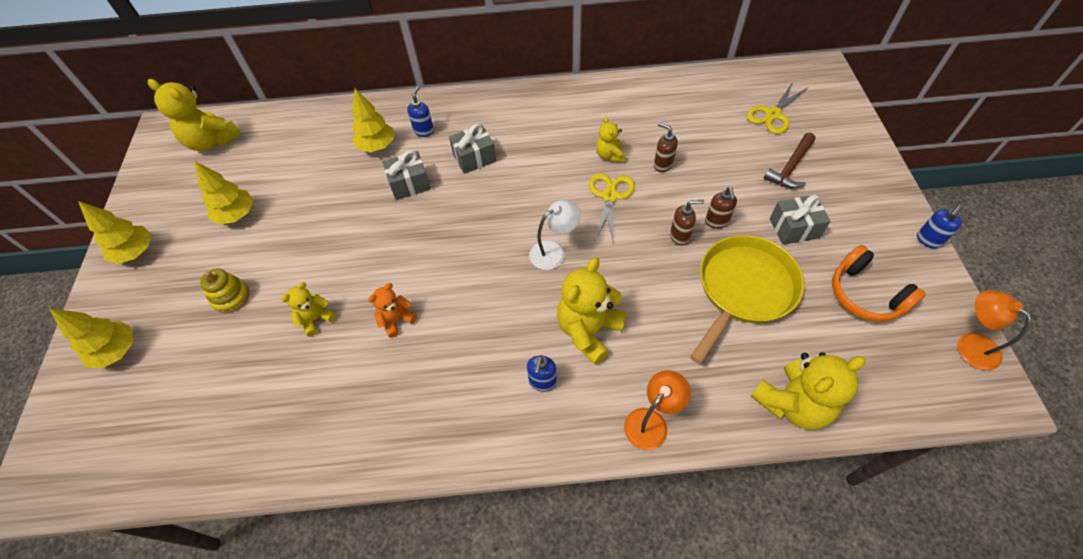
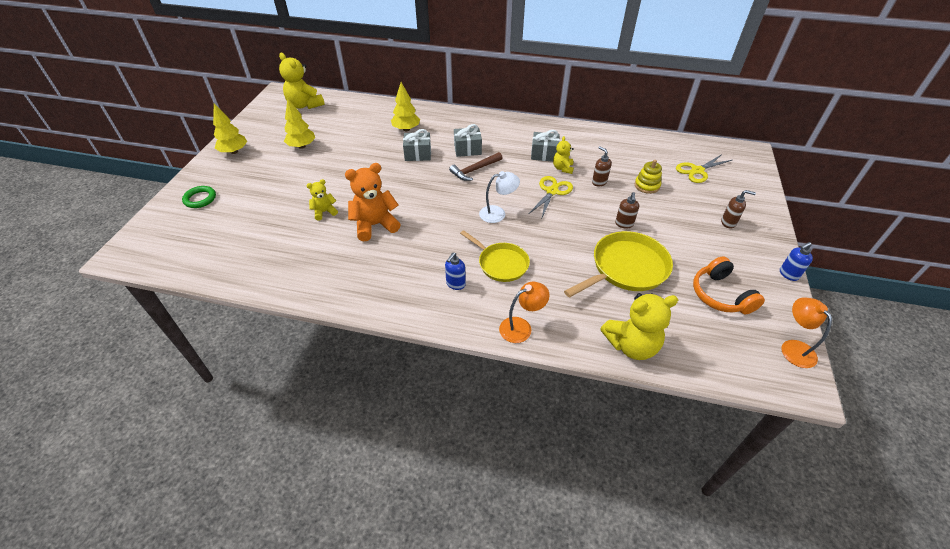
camera: 15 degrees right, 10 degrees down
(117, 351) = (200, 199): yellow tree -> green ring
(231, 297) = (278, 188): yellow stacking toy -> yellow stacking toy (647, 185)
(396, 320) = (375, 225): orange teddy bear -> orange teddy bear, size x1.82
(424, 131) = (441, 127): blue soap dispenser -> none
(588, 330) = (501, 263): yellow teddy bear -> yellow pan
(679, 236) = (592, 226): brown soap dispenser -> brown soap dispenser (728, 223)
(790, 167) = (696, 205): brown hammer -> brown hammer (475, 170)
(794, 228) = (682, 242): grey gift -> grey gift (544, 154)

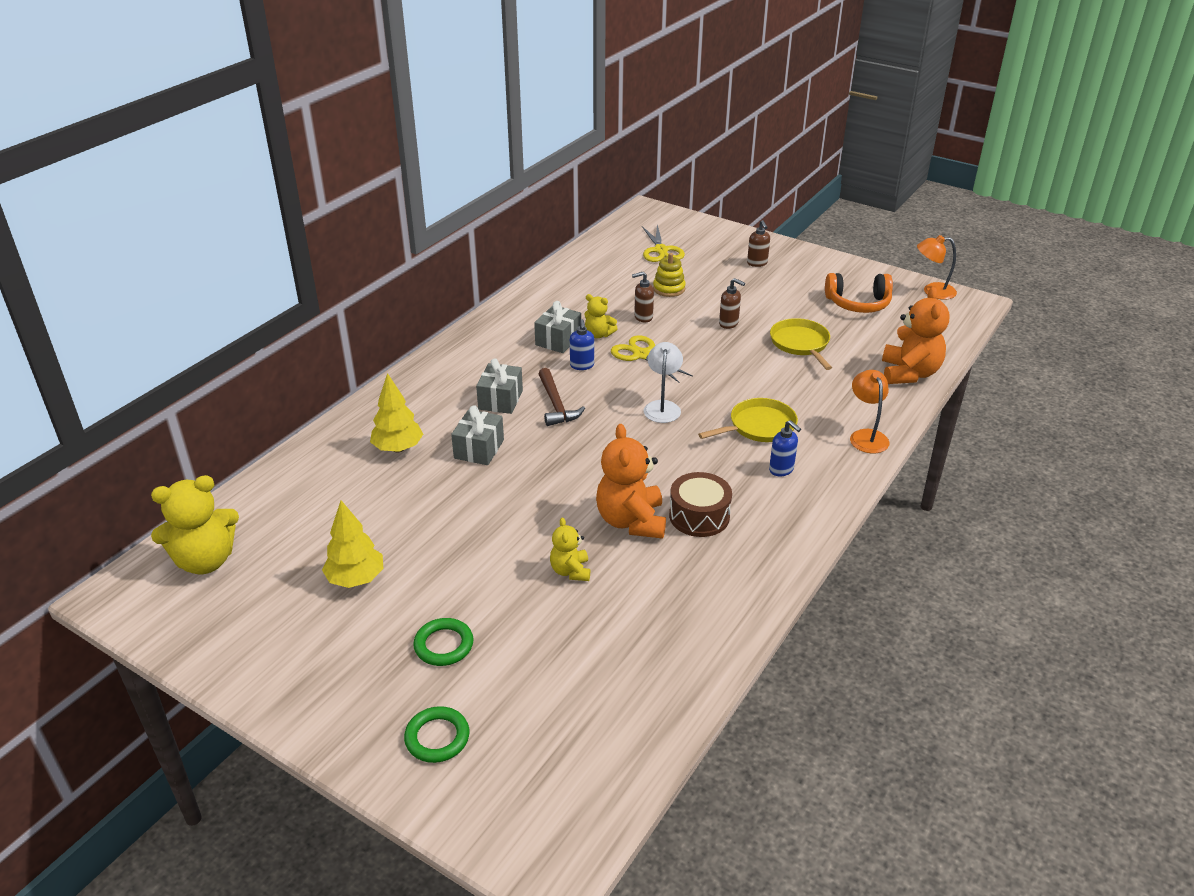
camera: 70 degrees left, 10 degrees down
(234, 151) = (301, 680): yellow tree -> none
(261, 184) = (444, 645): none -> green ring
(390, 253) = (699, 516): none -> brown drum
(626, 268) = (800, 344): yellow pan -> yellow pan, size x0.66
(631, 345) = (909, 373): yellow teddy bear -> orange teddy bear
(728, 223) = (757, 263): brown soap dispenser -> brown soap dispenser turned 135 degrees clockwise
(788, 274) = (843, 260): blue soap dispenser -> blue soap dispenser (582, 366)

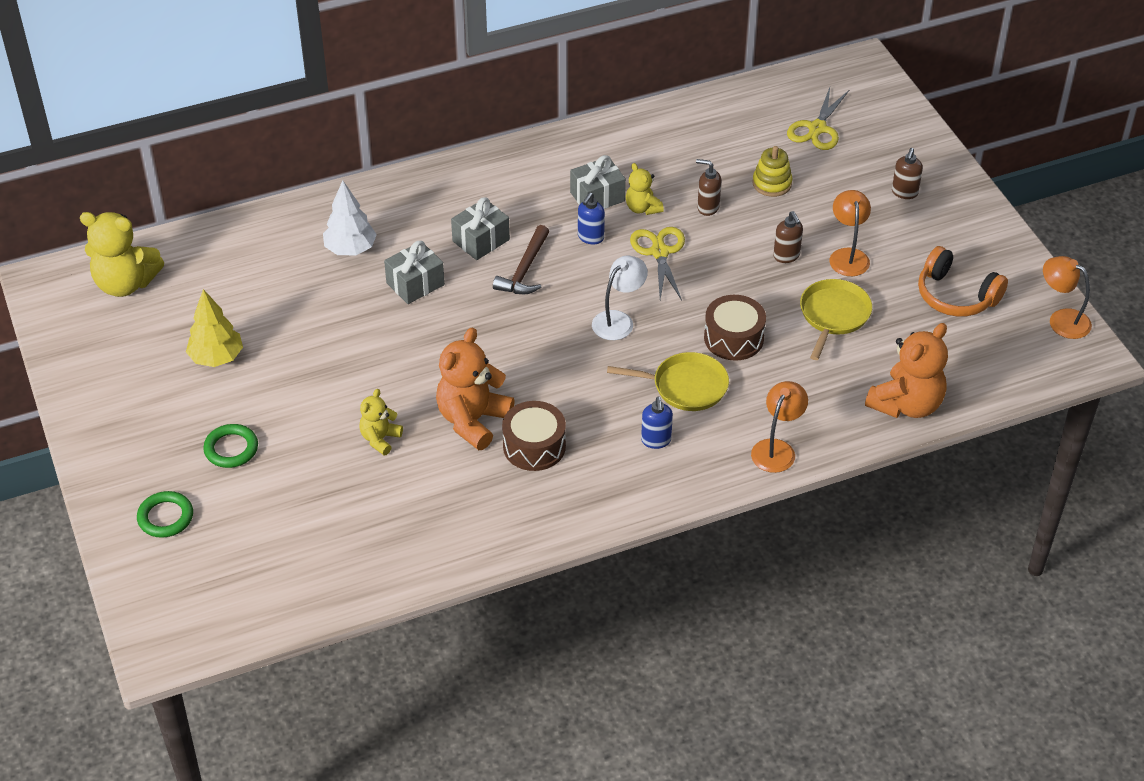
camera: 35 degrees right, 10 degrees up
(398, 448) = (350, 249): yellow tree -> white tree
(754, 384) = (733, 338): none -> brown drum
(766, 308) = (848, 256): none -> orange lamp

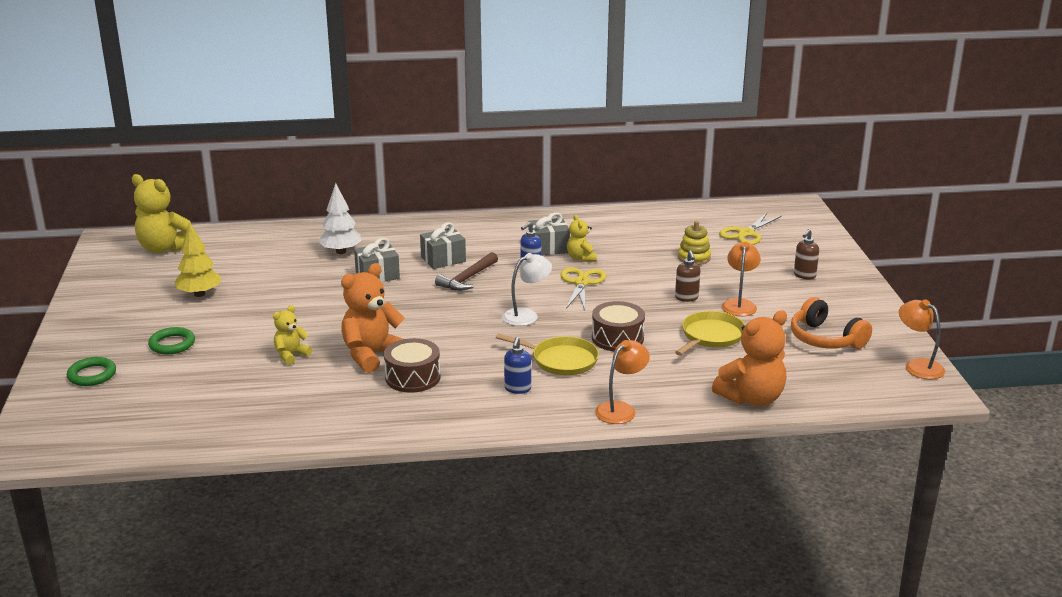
camera: 15 degrees right, 20 degrees down
(707, 207) = (634, 264): brown soap dispenser -> none

